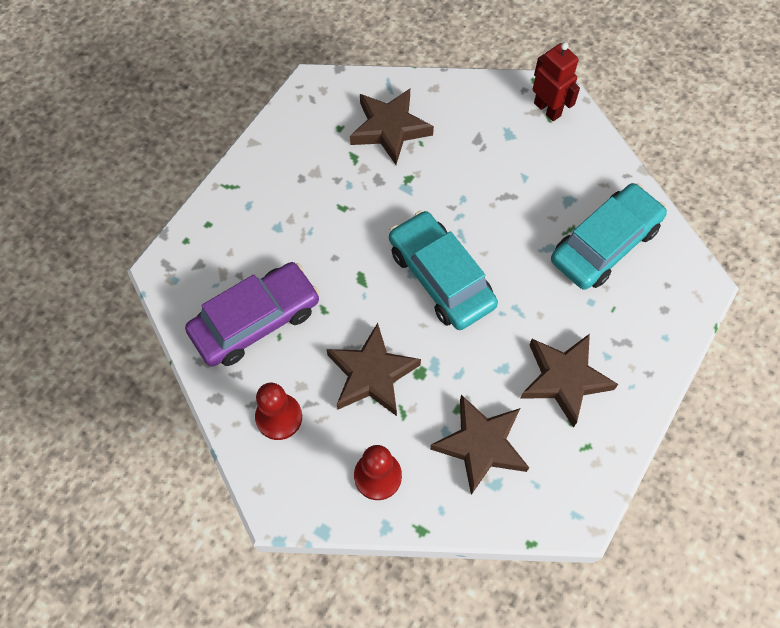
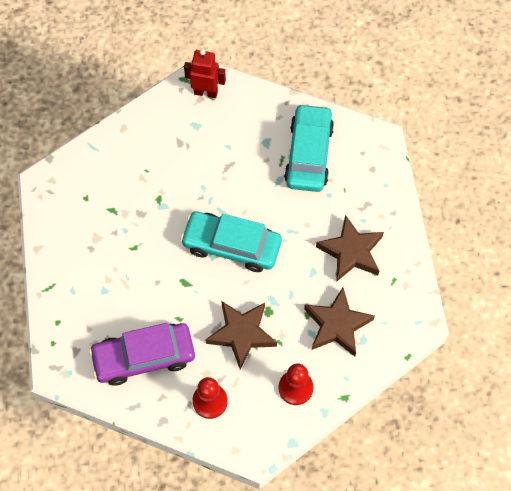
camera: 40 degrees left, 0 degrees up
(255, 321) = (144, 357): purple car -> purple car turned 120 degrees counterclockwise
(389, 129) = (118, 175): brown star -> none

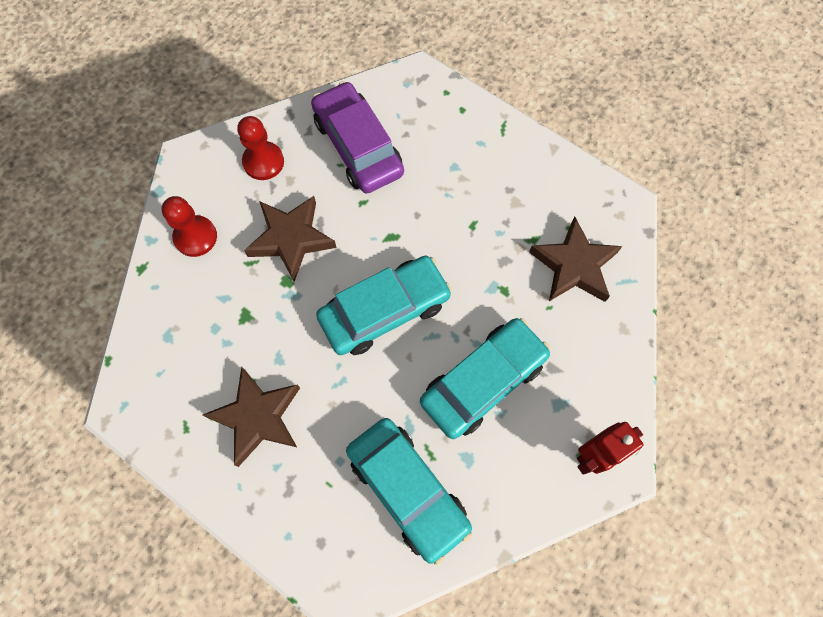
camera: 135 degrees right, 5 degrees up
(144, 357) = (358, 146): purple car -> purple car turned 60 degrees counterclockwise
(220, 167) = (483, 381): none -> turquoise car
(337, 325) = (206, 328): brown star -> brown star (574, 266)

